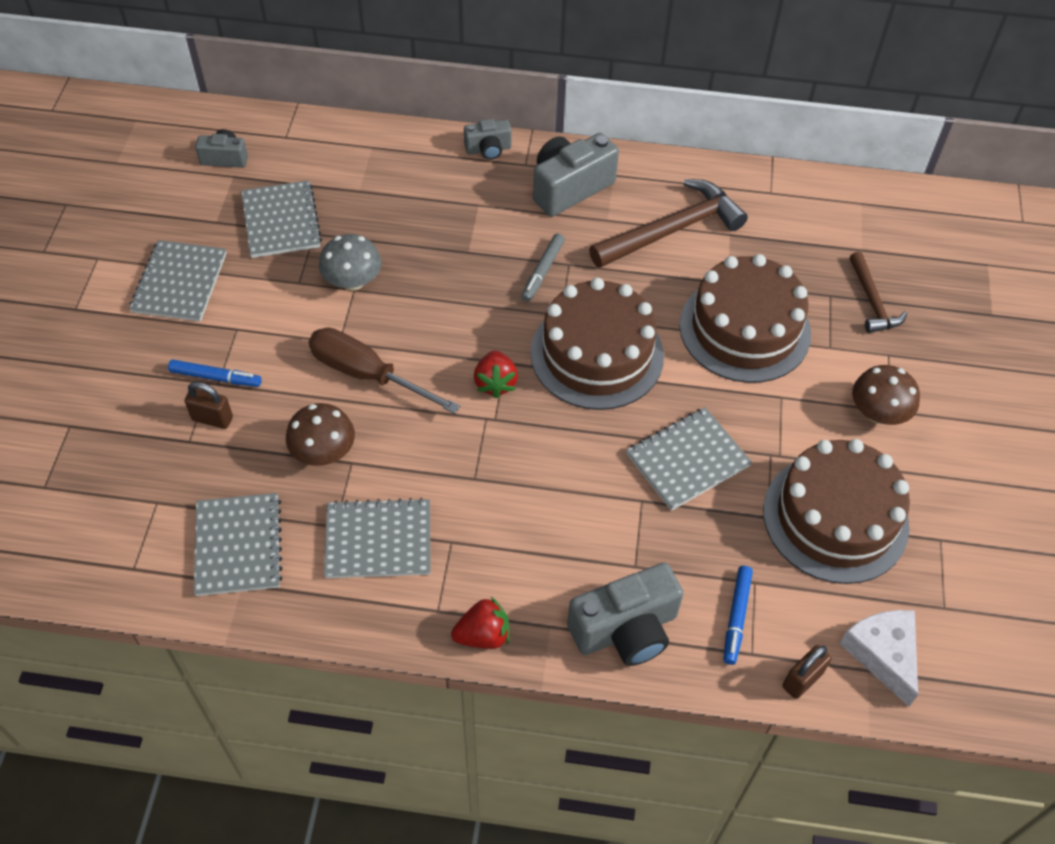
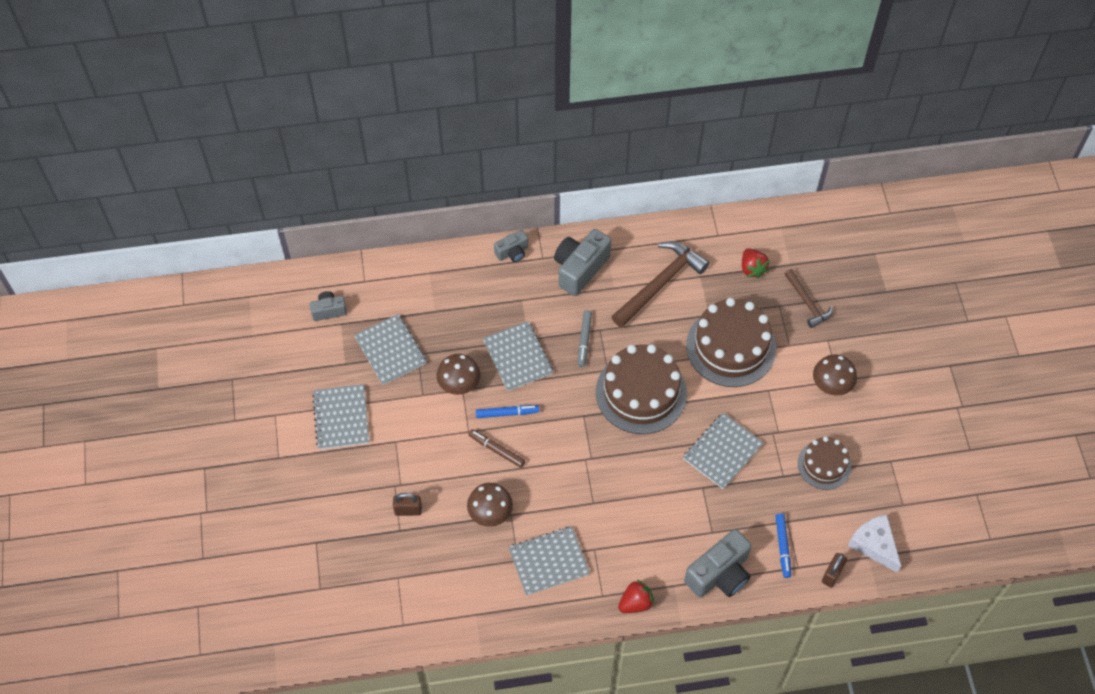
camera: 15 degrees left, 5 degrees up
(216, 377) = (397, 480): blue marker -> blue marker (507, 413)
(238, 546) = (462, 591): grey notebook -> grey notebook (518, 357)
(352, 281) = (459, 383): grey mushroom -> brown mushroom
(367, 374) = (496, 450): brown screwdriver -> brown marker
(495, 383) = (582, 432): red strawberry -> red strawberry (752, 269)
(835, 518) = (824, 465): brown cake -> brown cake, size x0.57

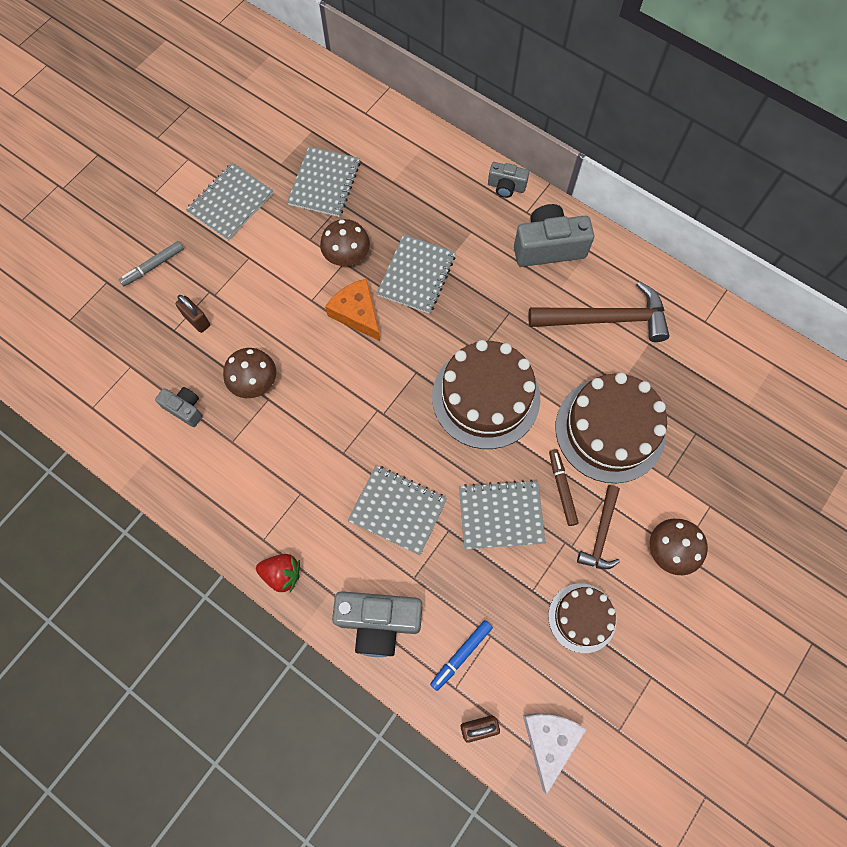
camera: 45 degrees right, 10 degrees up
(329, 311) = (313, 113): grey camera -> grey camera (185, 409)
(496, 450) = (316, 335): brown marker -> brown marker (562, 488)
(507, 413) = (357, 313): blue marker -> orange cheese
(549, 562) = (253, 467): grey notebook -> grey notebook (397, 510)
(584, 340) = (486, 310): grey marker -> grey marker (153, 266)
(752, 269) = (706, 378): red strawberry -> none
(807, 303) = (727, 454): brown hammer -> brown hammer (601, 534)

